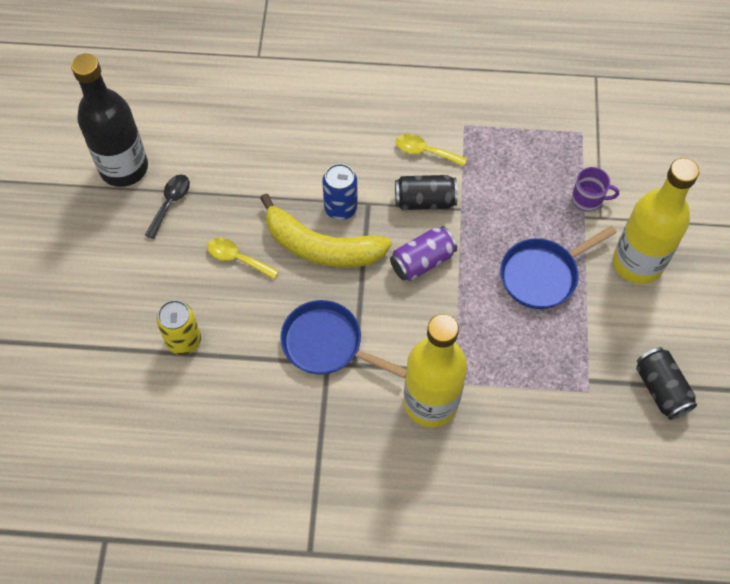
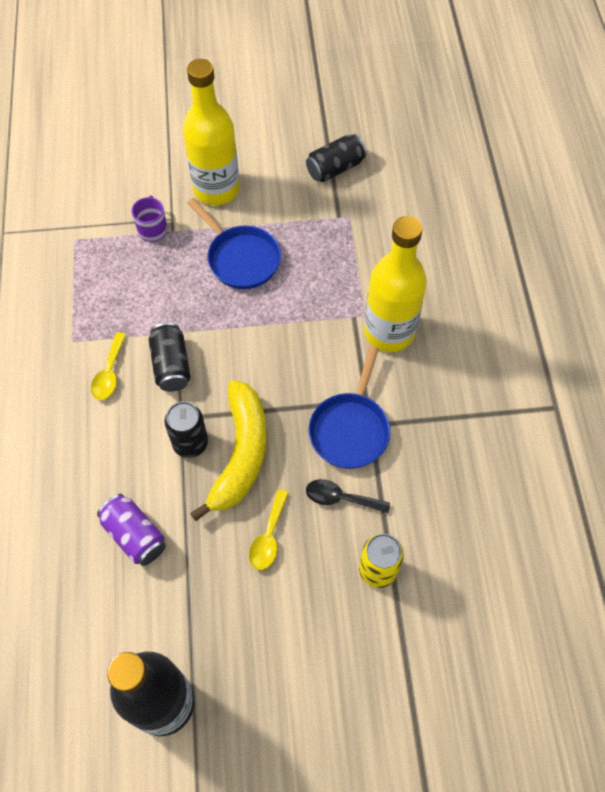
camera: 100 degrees left, 0 degrees up
(170, 203) = (207, 630): black spoon -> black spoon (340, 498)
(340, 208) = (190, 443): blue can -> black can
(422, 261) = (243, 358): purple can -> purple can (135, 535)

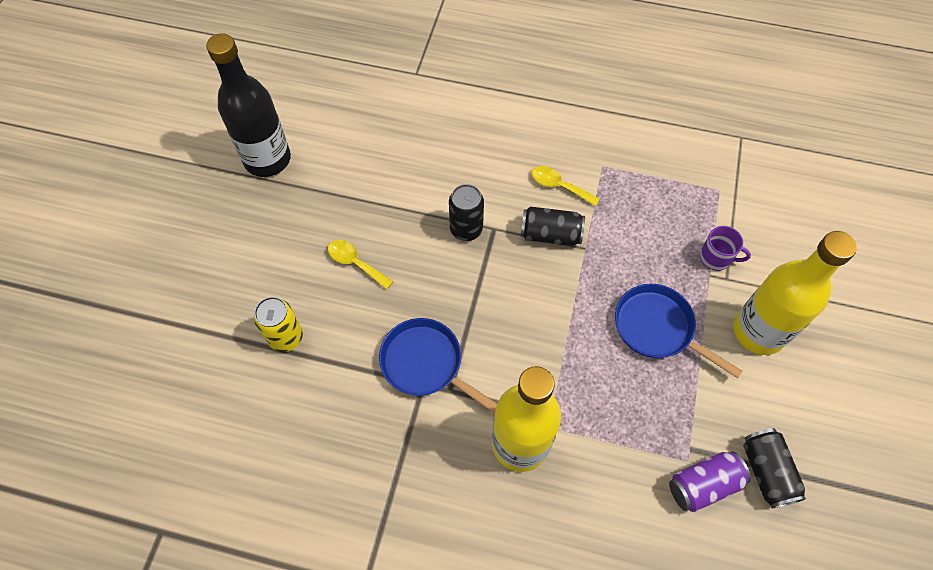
camera: 110 degrees right, 0 degrees up
(135, 535) = (402, 171): purple can -> purple can (703, 485)
(240, 454) = (439, 264): yellow banana -> none
(241, 258) = (657, 328): blue pan -> blue pan turned 60 degrees clockwise
(340, 498) = (363, 331): black spoon -> none

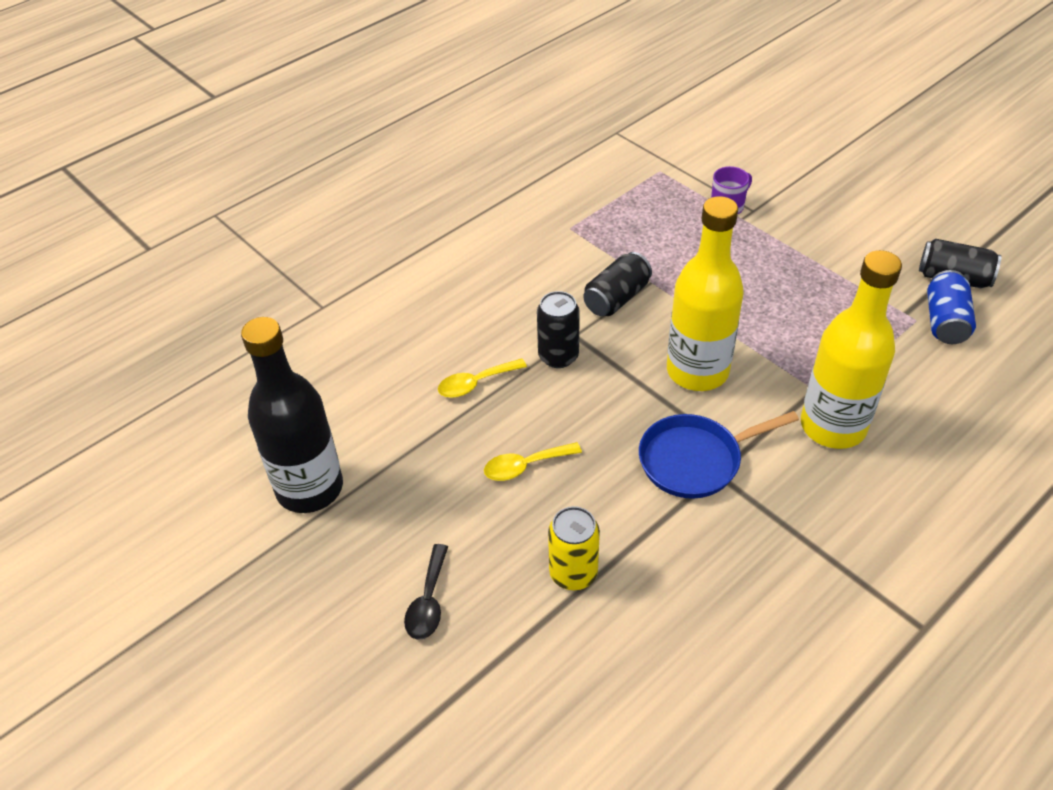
camera: 55 degrees left, 15 degrees down
(221, 269) = (428, 601): none -> black spoon
(559, 186) = (566, 267): yellow spoon -> yellow spoon (475, 383)
(657, 328) = (773, 275): blue pan -> none
(703, 485) = (945, 321): purple can -> blue can
(758, 331) = (819, 217): yellow bottle -> yellow bottle (697, 371)

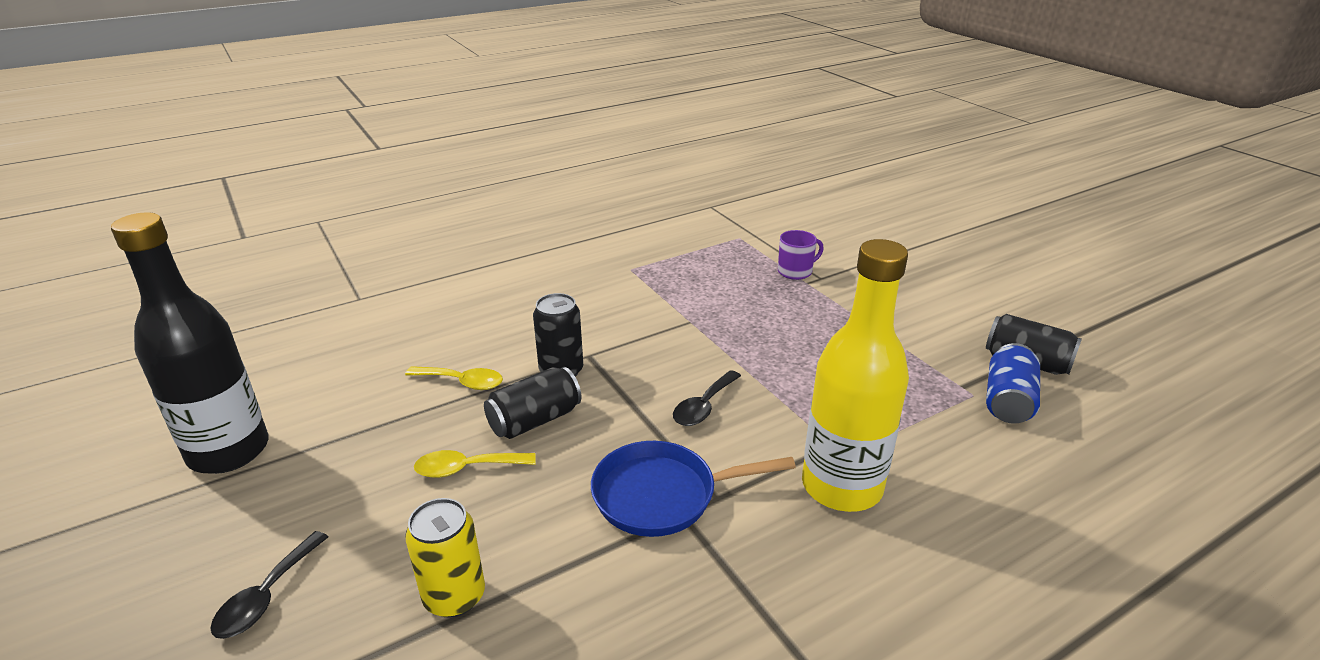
camera: 10 degrees right, 15 degrees down
(475, 383) = (462, 382): yellow spoon -> yellow spoon turned 150 degrees counterclockwise
(616, 298) = (648, 330): black can -> black can (535, 420)
(697, 371) = (703, 406): yellow bottle -> black spoon

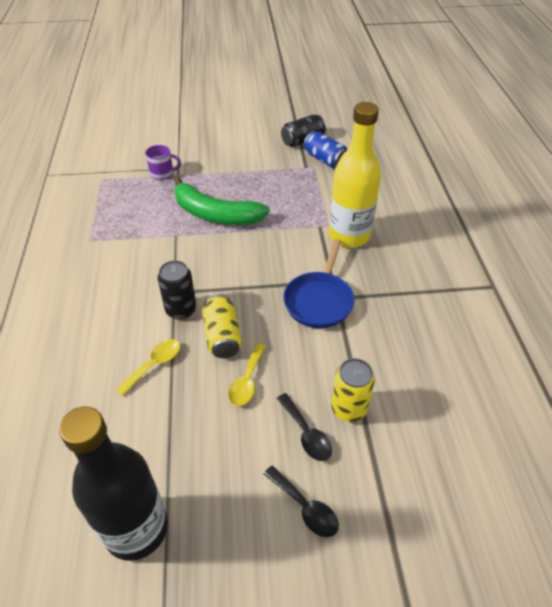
camera: 65 degrees left, 15 degrees up
(535, 420) = (222, 336): black can -> yellow can
(703, 406) = (260, 259): black spoon -> black spoon (306, 433)
(759, 337) = (215, 214): none -> green banana
(796, 271) = (162, 173): purple mug -> purple mug turned 90 degrees clockwise

